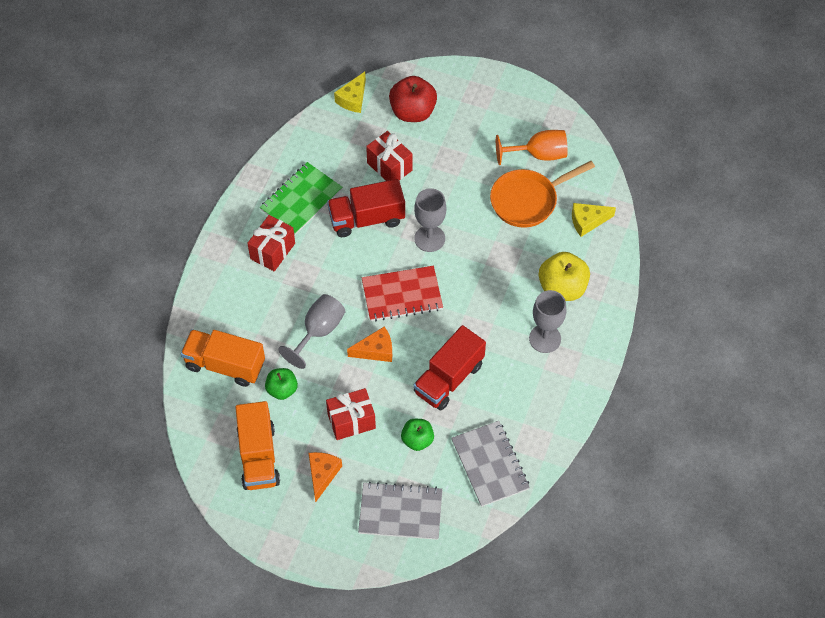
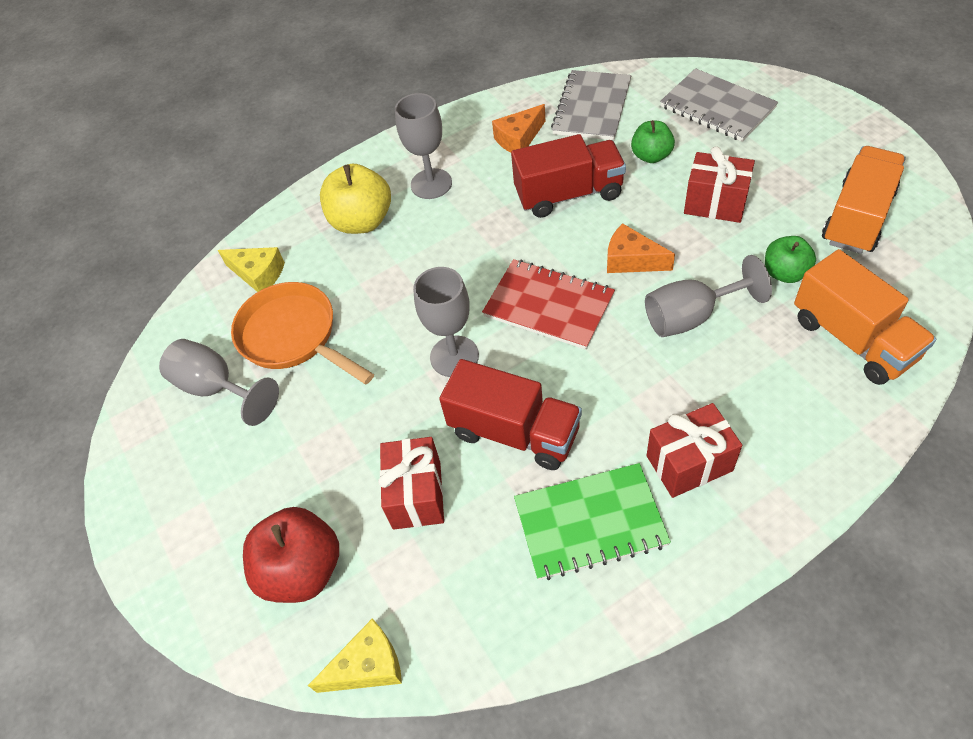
camera: 135 degrees left, 5 degrees down
(322, 474) = (785, 170): orange cheese -> orange cheese (519, 139)
(527, 200) = (293, 336): orange pan -> orange pan turned 150 degrees counterclockwise
(538, 154) = (217, 388): orange goblet -> grey goblet

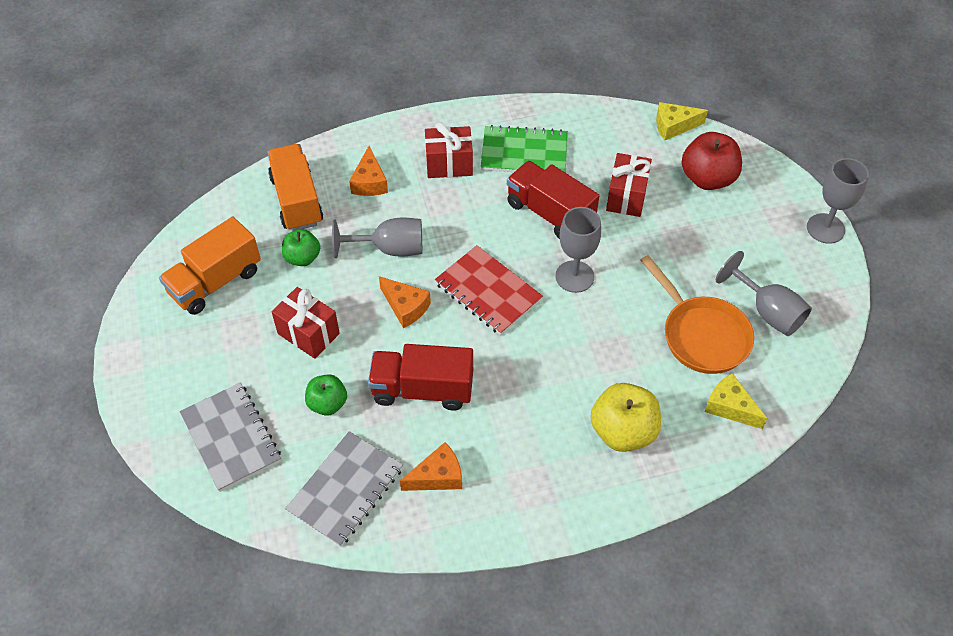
camera: 170 degrees left, 0 degrees up
(431, 184) = (544, 452): grey goblet -> grey goblet (825, 228)
(779, 397) = (369, 182): none -> orange cheese

